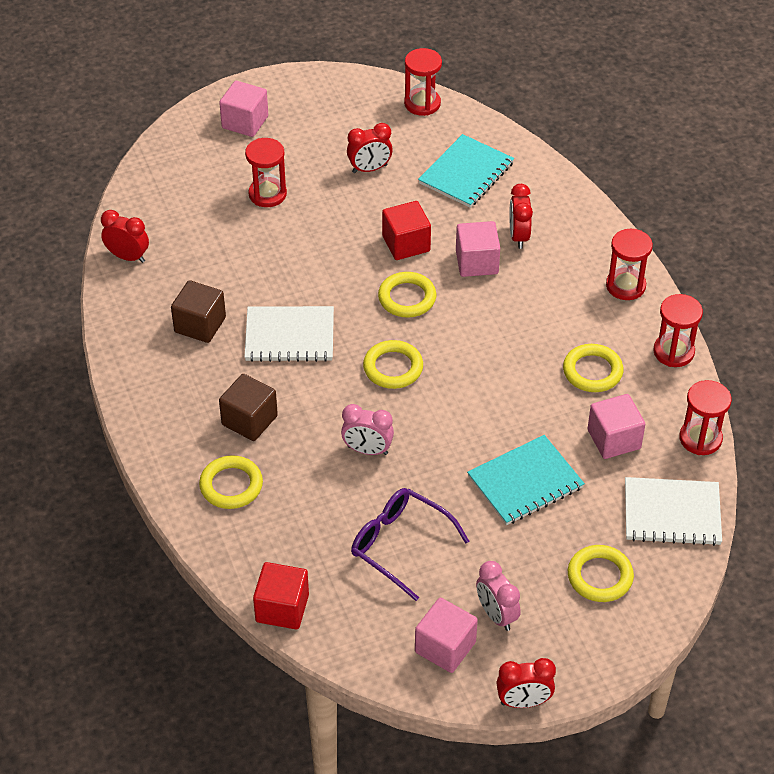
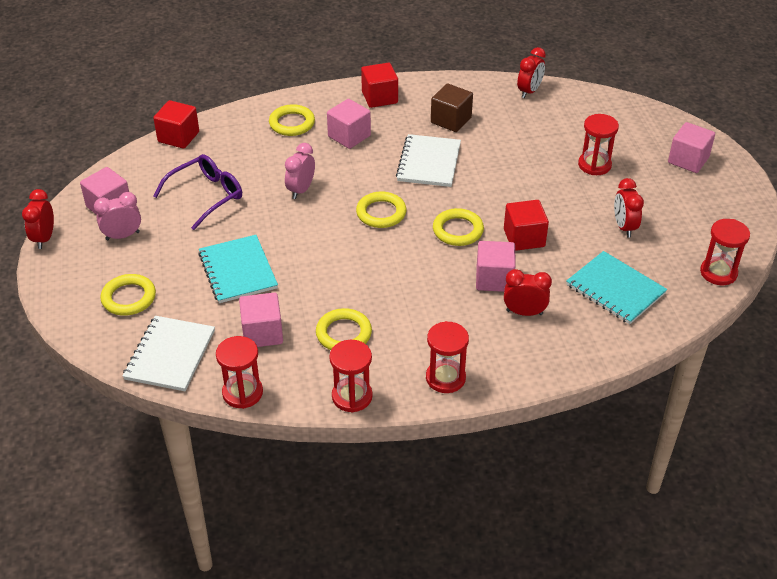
camera: 100 degrees right, 5 degrees down
(159, 401) = (379, 97): none -> red cube
(249, 420) = (349, 136): brown cube -> pink cube

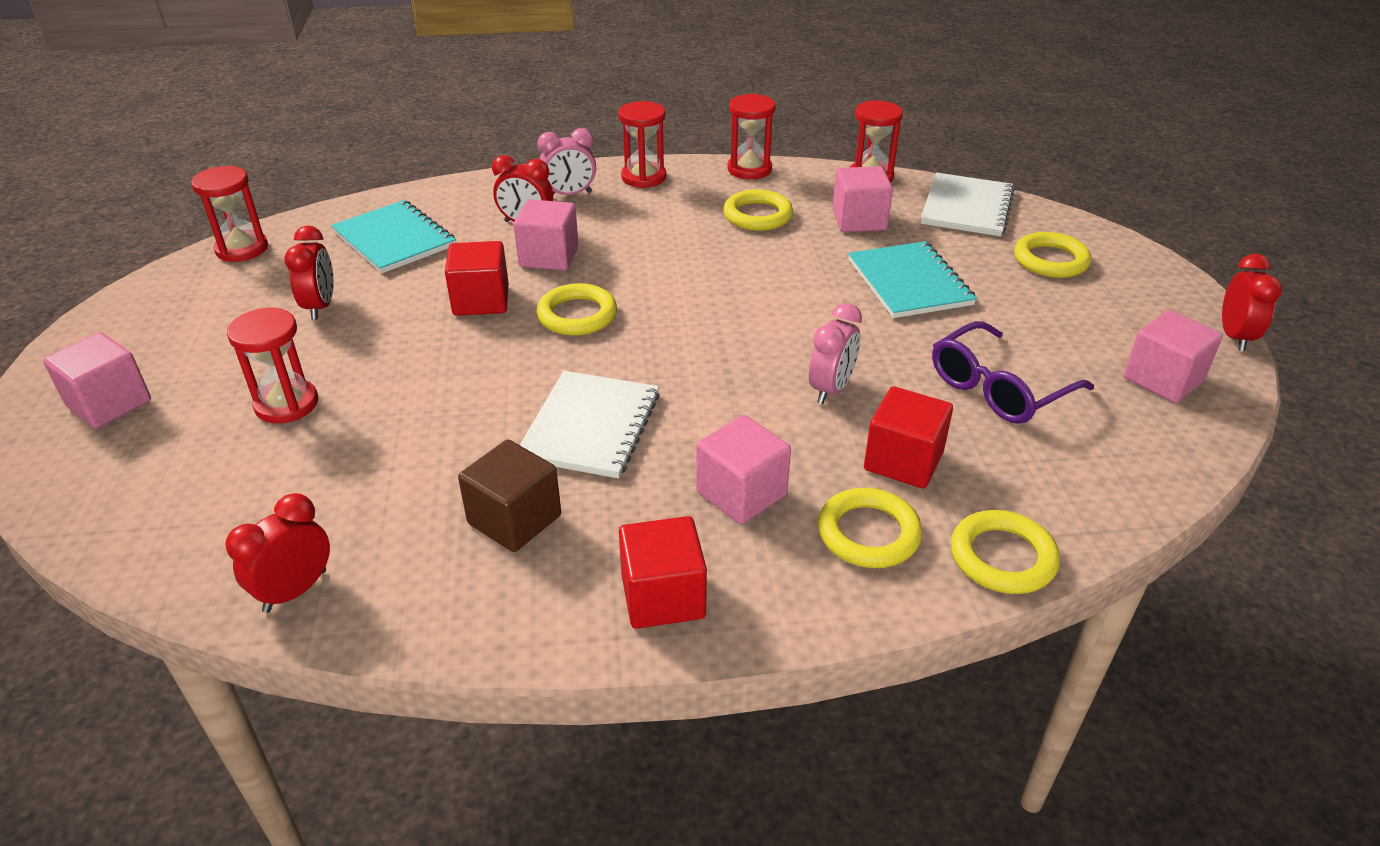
camera: 175 degrees left, 5 degrees down
(122, 236) = (1109, 334): pink clock -> pink clock (570, 195)
(178, 137) = (1110, 514): red cube -> red cube (903, 461)
(381, 213) = (693, 345): yellow ring -> yellow ring (1002, 557)

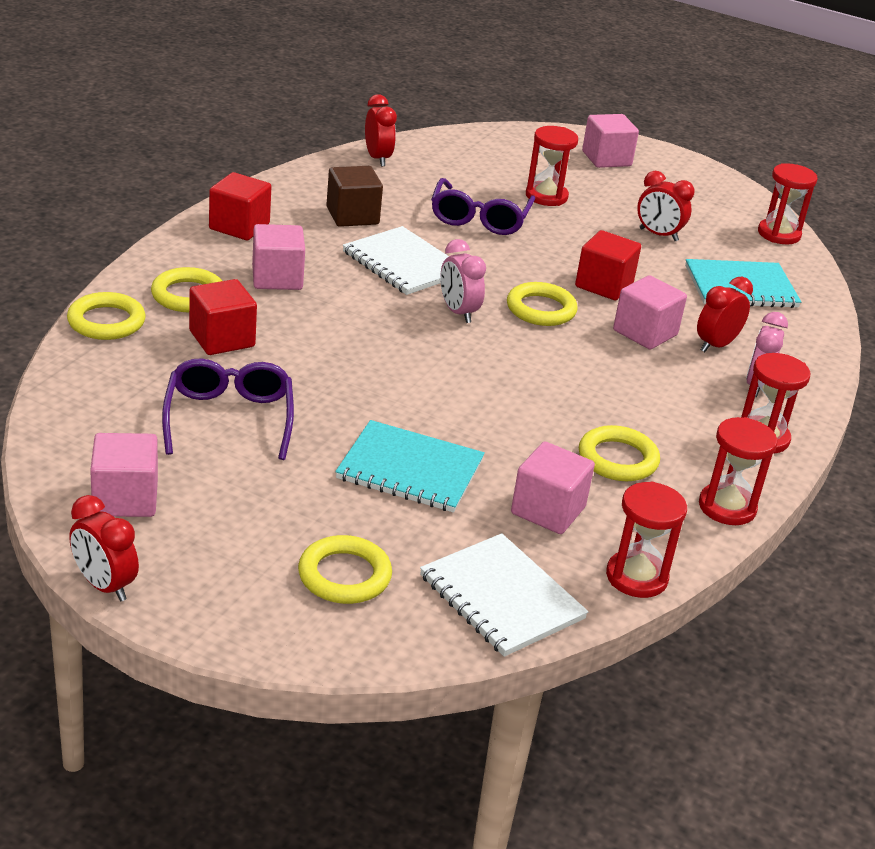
camera: 120 degrees right, 5 degrees down
(408, 425) = (479, 218): none -> purple glasses
(831, 389) = (325, 355): pink clock -> pink clock (458, 312)

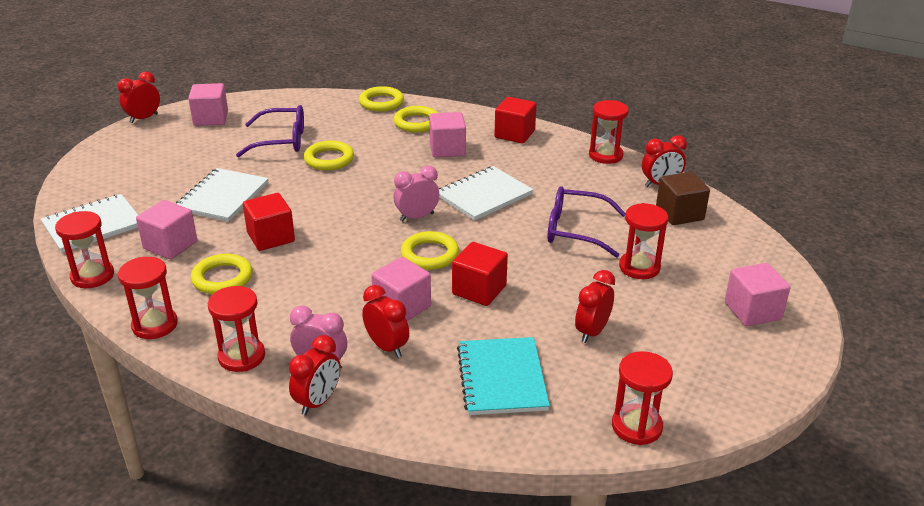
camera: 95 degrees right, 0 degrees up
(222, 339) = (367, 135): red cube -> red cube (271, 237)
(306, 177) = (605, 155): none -> red hourglass
(344, 575) = (130, 177): yellow ring -> yellow ring (329, 159)
(352, 216) = (551, 174): brown cube -> brown cube (679, 214)
(410, 470) = (222, 197): turquoise notebook -> white notebook
(813, 388) = (318, 402): none -> red clock

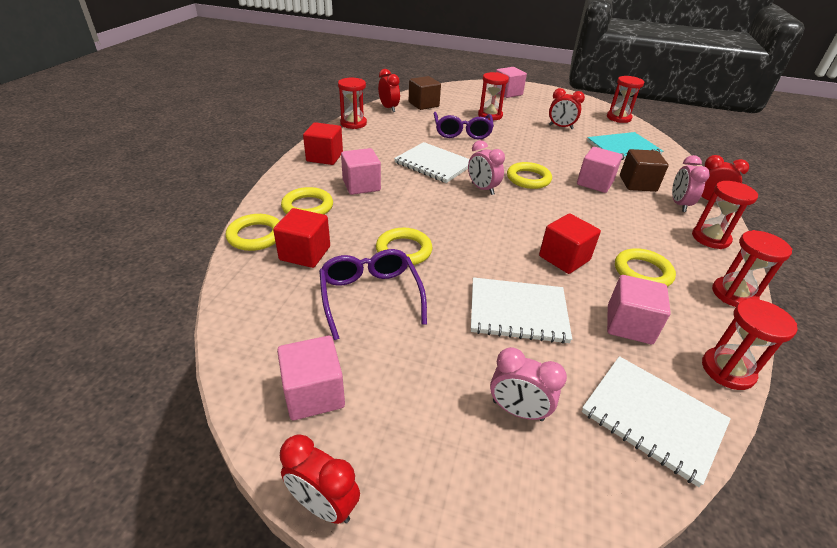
camera: 105 degrees left, 5 degrees up
(143, 178) = (517, 411): none -> pink clock
(387, 347) = (637, 184): red clock -> brown cube
(479, 290) = (553, 159): red cube -> red cube (305, 253)

